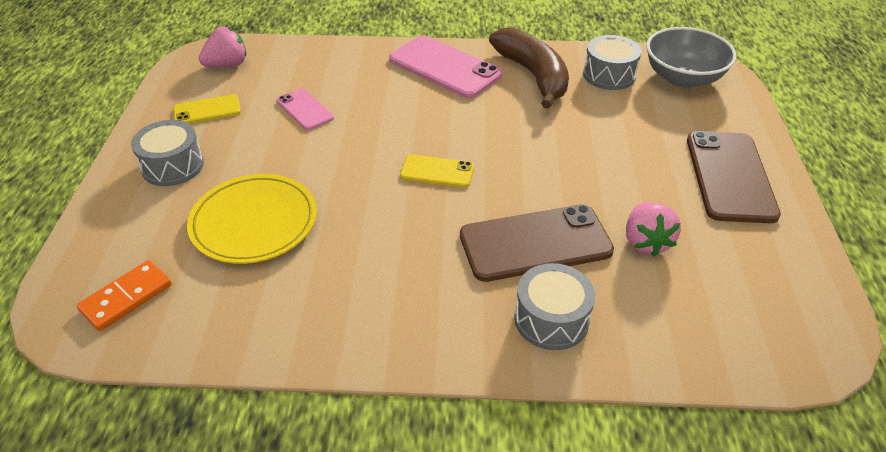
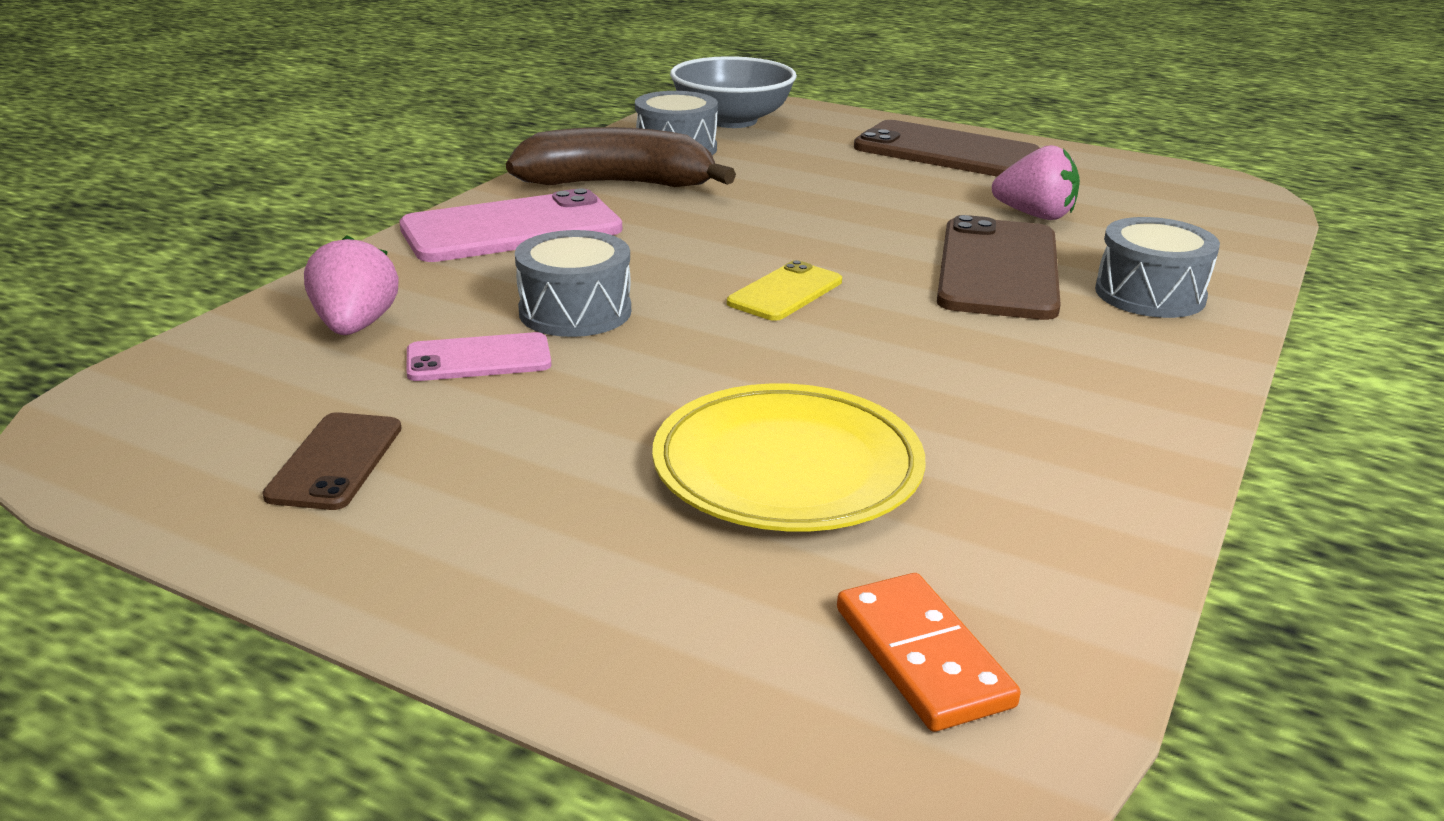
camera: 65 degrees left, 15 degrees down
(173, 166) = (501, 535): grey drum -> grey drum (575, 311)
(207, 110) = (335, 461): yellow phone -> brown phone
(227, 65) = (184, 410): pink strawberry -> pink strawberry (355, 326)

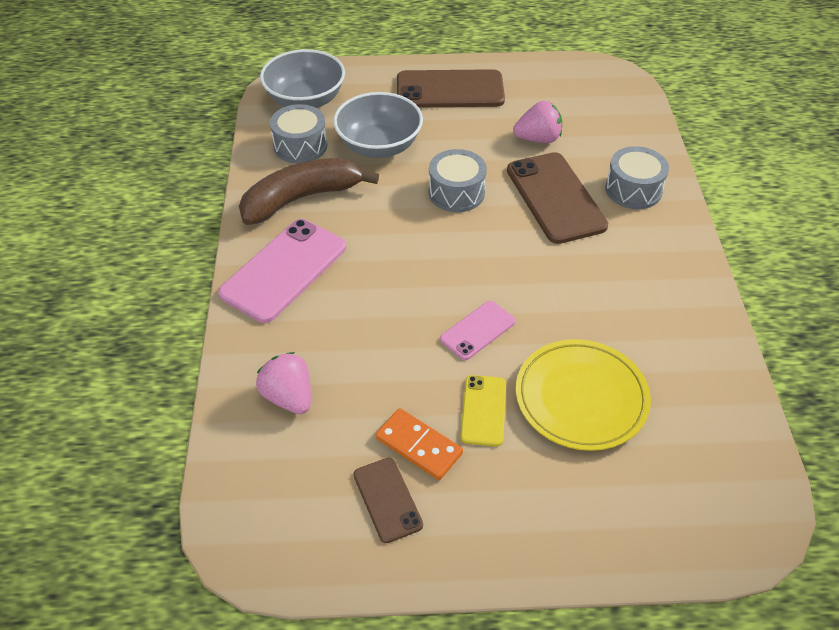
camera: 30 degrees left, 20 degrees up
(479, 359) = (378, 391): pink phone -> pink phone (477, 330)
(575, 311) = (388, 329): grey drum -> grey drum (456, 193)
(782, 170) = (379, 146): none -> grey bowl
(785, 292) = (474, 264): yellow phone -> yellow phone (483, 410)
(923, 656) = (711, 481): orange domino -> orange domino (419, 446)

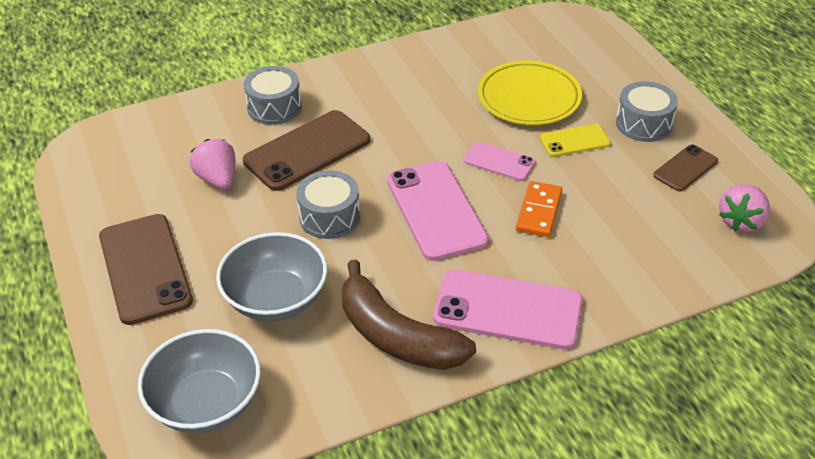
camera: 110 degrees left, 5 degrees down
(289, 397) = (644, 251): pink strawberry -> pink strawberry (741, 221)
(300, 146) = (303, 372): grey drum -> grey drum (643, 124)
(419, 446) = (630, 165): orange domino -> orange domino (538, 211)
(429, 261) = (436, 210): none -> pink phone

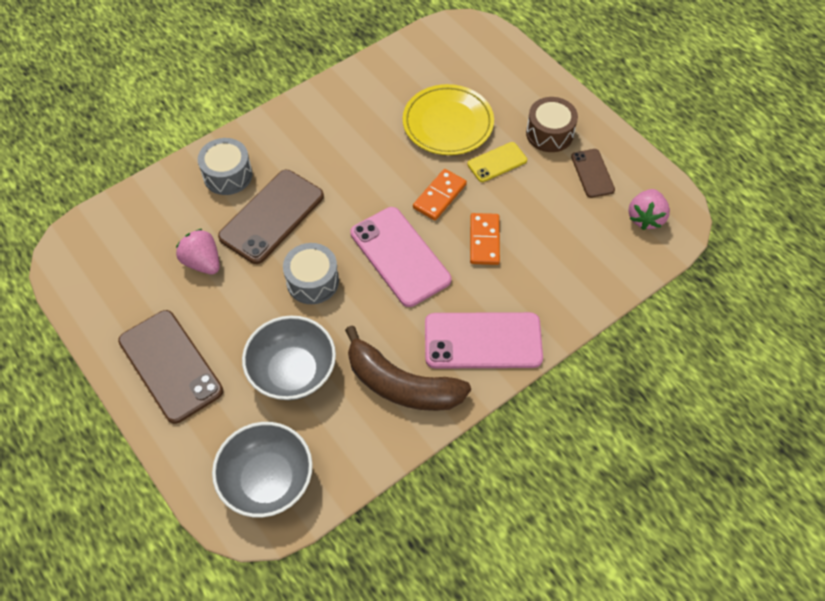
camera: 15 degrees left, 15 degrees up
(499, 162) = (439, 196): pink phone -> orange domino
(643, 124) = (549, 133): grey drum -> brown drum
(685, 168) = (592, 173): brown phone -> brown phone turned 45 degrees counterclockwise

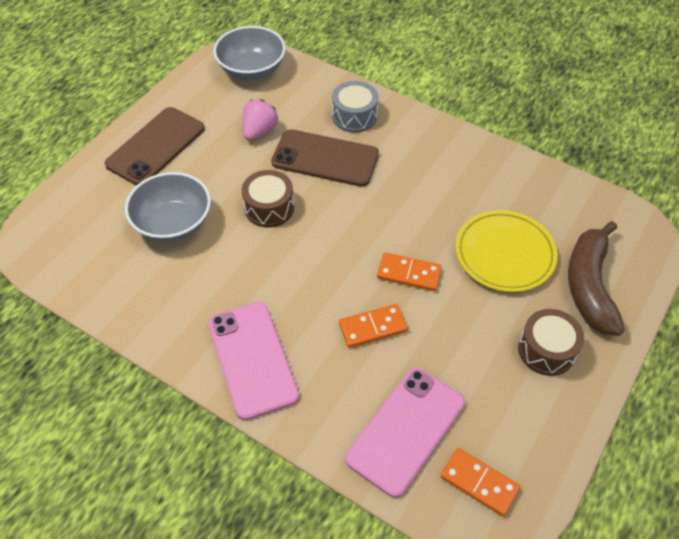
camera: 70 degrees right, 5 degrees down
(267, 480) = (67, 240): grey bowl -> grey bowl (252, 70)
(312, 281) = (269, 208): grey drum -> brown drum
(400, 256) = (323, 263): pink phone -> pink phone (405, 430)
(401, 385) = (183, 306): brown banana -> brown banana (589, 286)
(497, 162) = (478, 311): yellow phone -> none
(592, 173) = (514, 408): brown phone -> none
(645, 218) = (479, 482): pink strawberry -> orange domino

